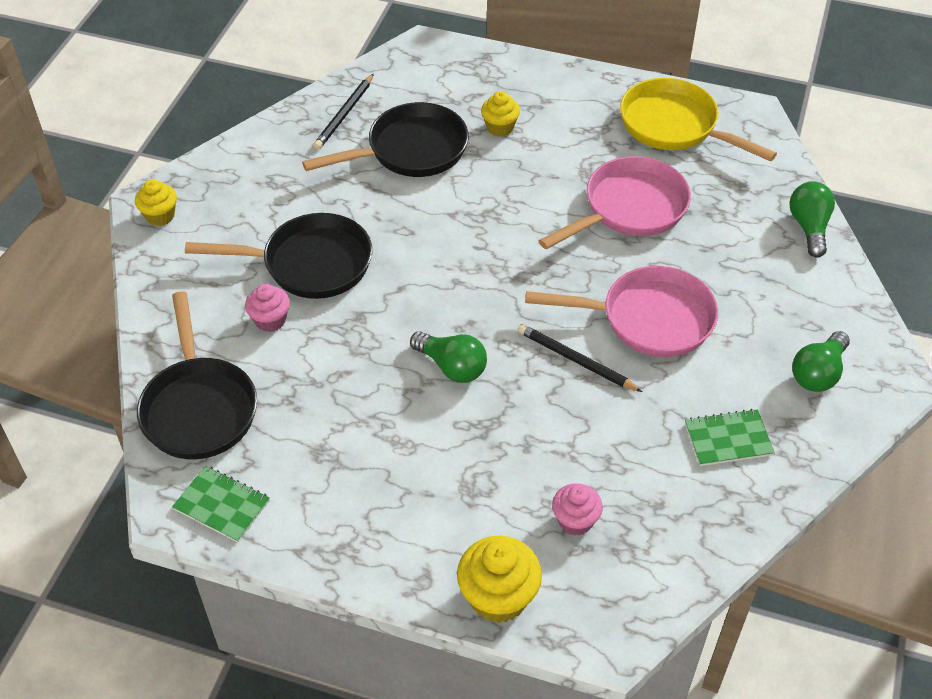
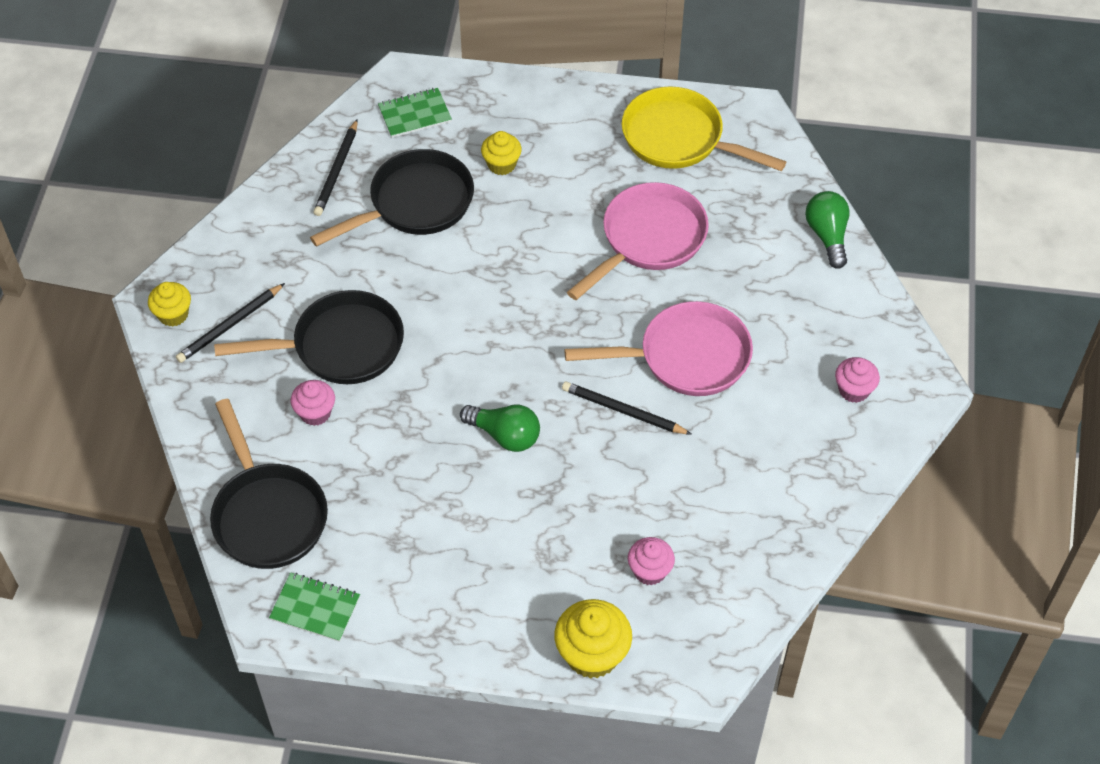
camera: 10 degrees left, 5 degrees up
(210, 232) = (230, 325): none -> black pencil
(728, 439) = (778, 469): green notebook -> green notebook (415, 114)
(818, 373) = (853, 390): green light bulb -> pink cupcake

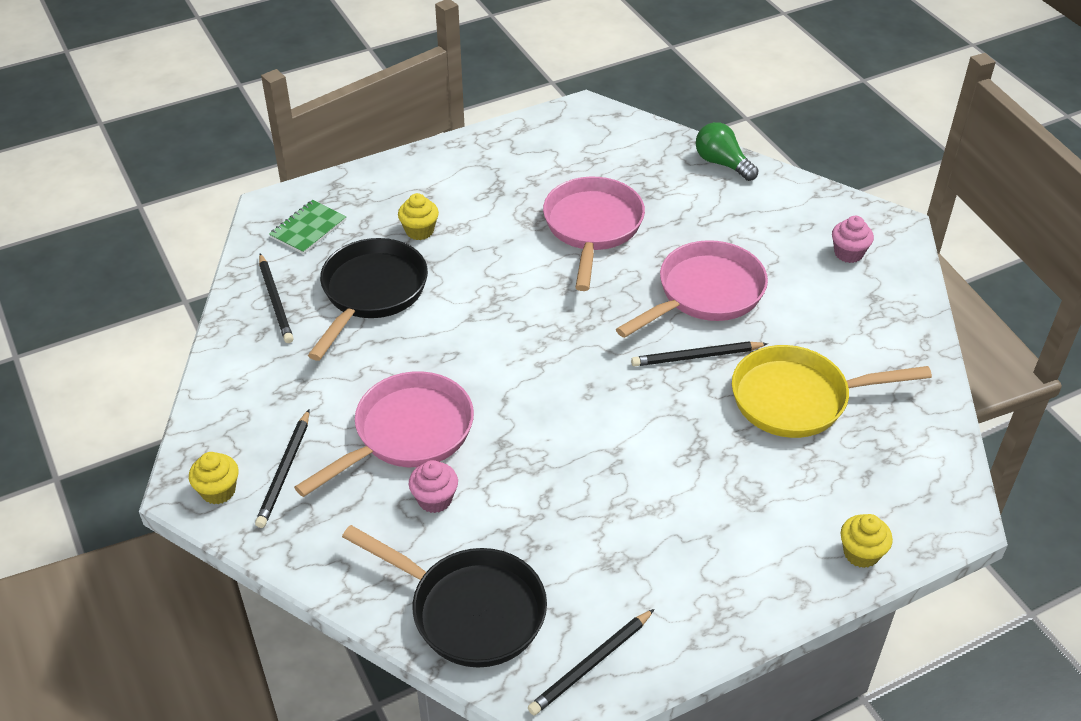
camera: 35 degrees left, 10 degrees down
(315, 608) = (591, 664): green notebook -> black pencil
(340, 346) = (407, 434): black pan -> pink pan
(505, 435) = (620, 426): green light bulb -> none
(592, 654) = (861, 553): yellow cupcake -> yellow cupcake, size x0.63
(649, 571) = (838, 462): pink cupcake -> none
(679, 139) = (546, 151): yellow pan -> yellow pan (797, 399)

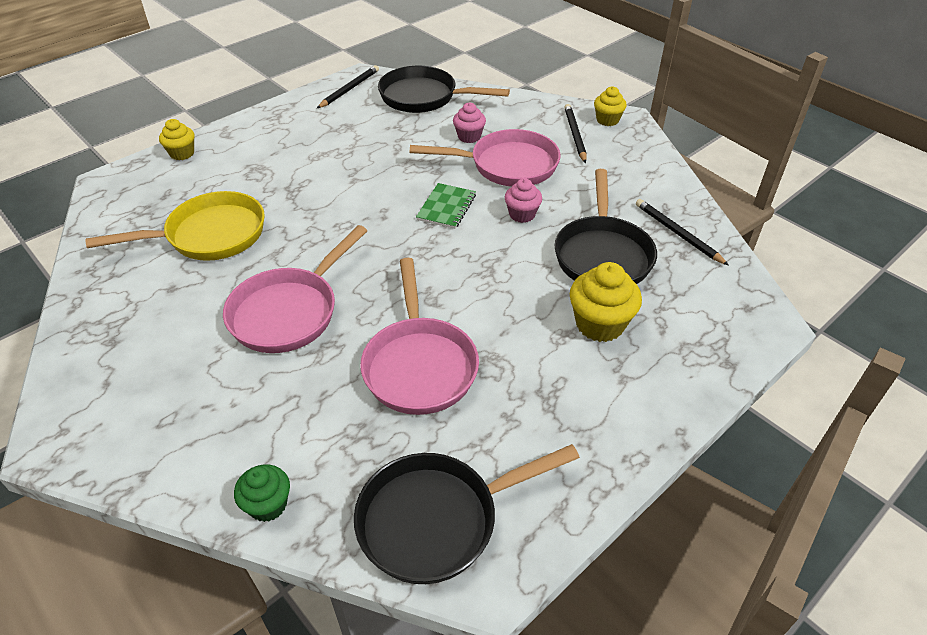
camera: 165 degrees right, 0 degrees up
(308, 229) = (710, 304): green notebook -> green notebook (446, 207)
(407, 434) = (507, 165): pink pan -> pink pan turned 120 degrees counterclockwise
(419, 231) = (599, 324): yellow cupcake -> yellow cupcake, size x1.59
(607, 137) = (437, 520): none -> black pan
(696, 357) = (296, 253): black pencil -> none
(722, 163) = (268, 505): green light bulb -> green cupcake
(848, 253) = (124, 390): pink cupcake -> pink cupcake (522, 214)

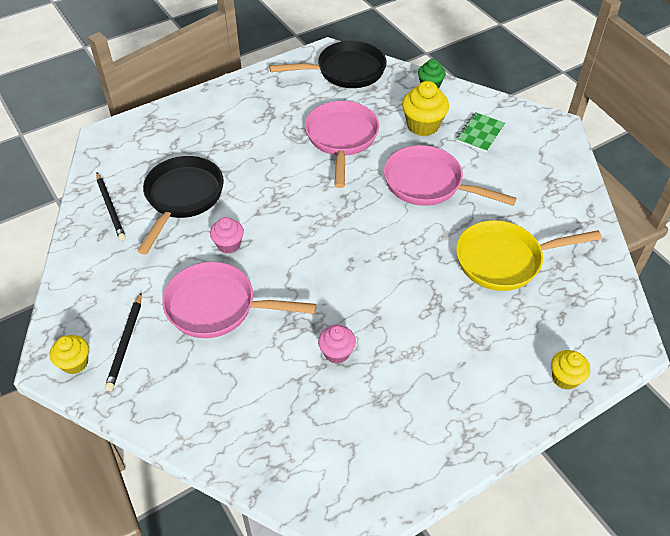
camera: 170 degrees left, 5 degrees up
(289, 312) = (428, 184): pink pan -> pink pan turned 105 degrees counterclockwise
(349, 89) = (373, 485): black pencil -> none
(424, 97) = (276, 447): black pan -> none
(446, 207) = (293, 262): green notebook -> green notebook (480, 133)
(469, 137) = (242, 358): pink cupcake -> pink cupcake (336, 352)
(599, 324) = (215, 148): yellow cupcake -> yellow cupcake (423, 125)

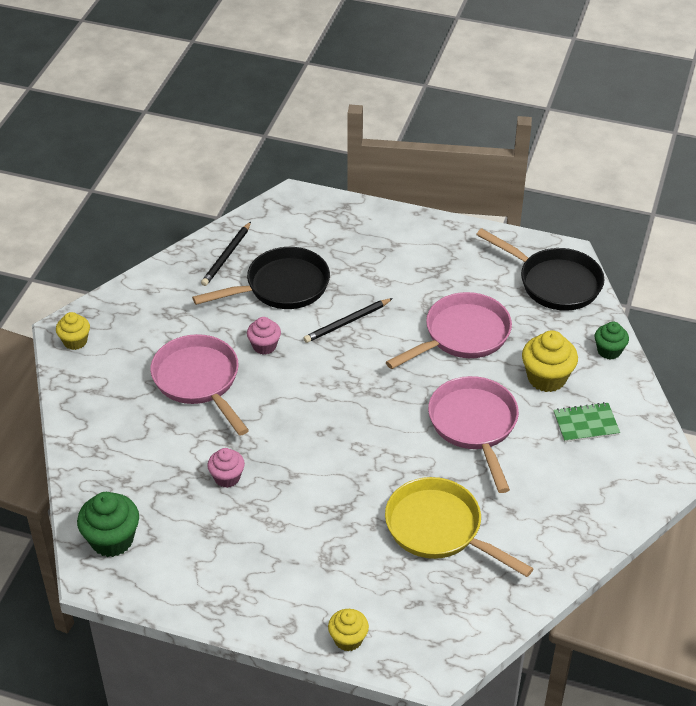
camera: 50 degrees right, 5 degrees down
(126, 343) = (117, 355): black pencil -> black pencil (347, 322)
(325, 478) = (112, 540): none -> green cupcake

